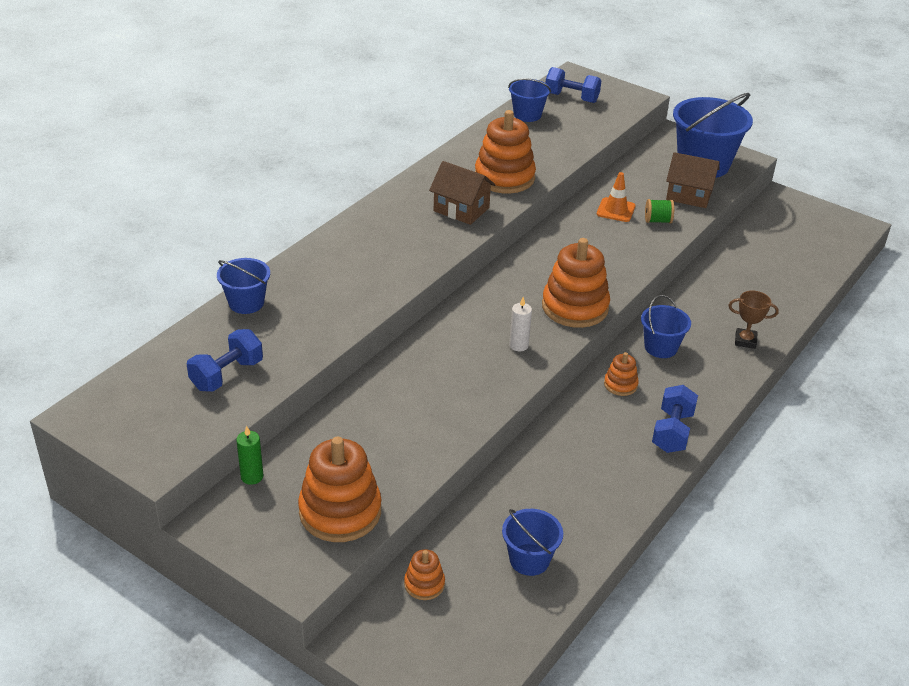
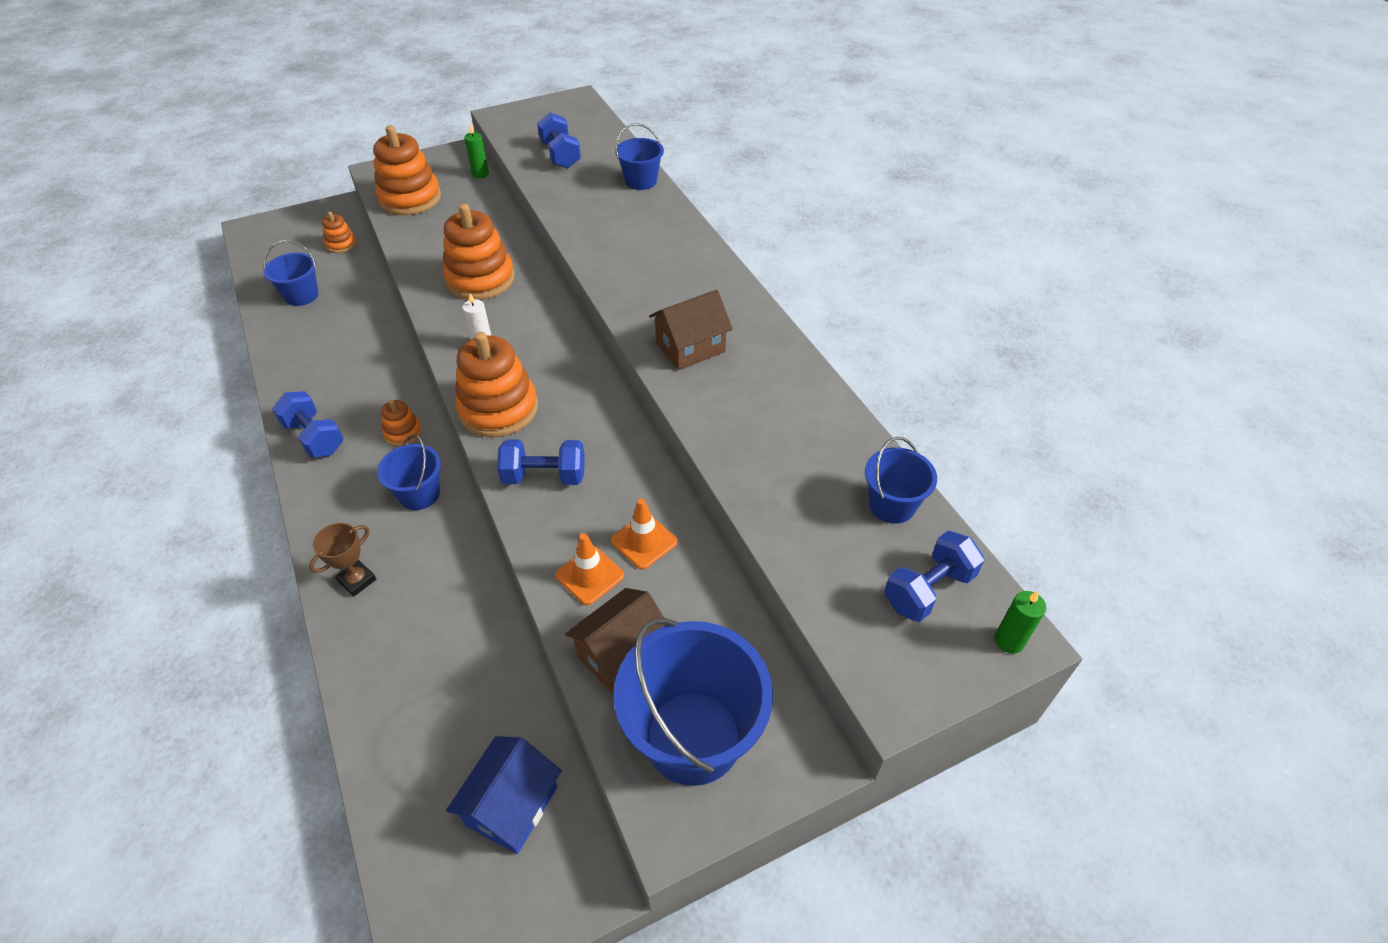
camera: 120 degrees right, 10 degrees up
(504, 177) = (734, 409): orange stacking toy -> orange stacking toy (480, 279)
(578, 76) = (1009, 641): none -> green candle
(610, 263) = (544, 476): none -> blue dumbbell
(657, 221) = (590, 575): green spool -> orange traffic cone
(782, 229) = (512, 806): none -> blue house

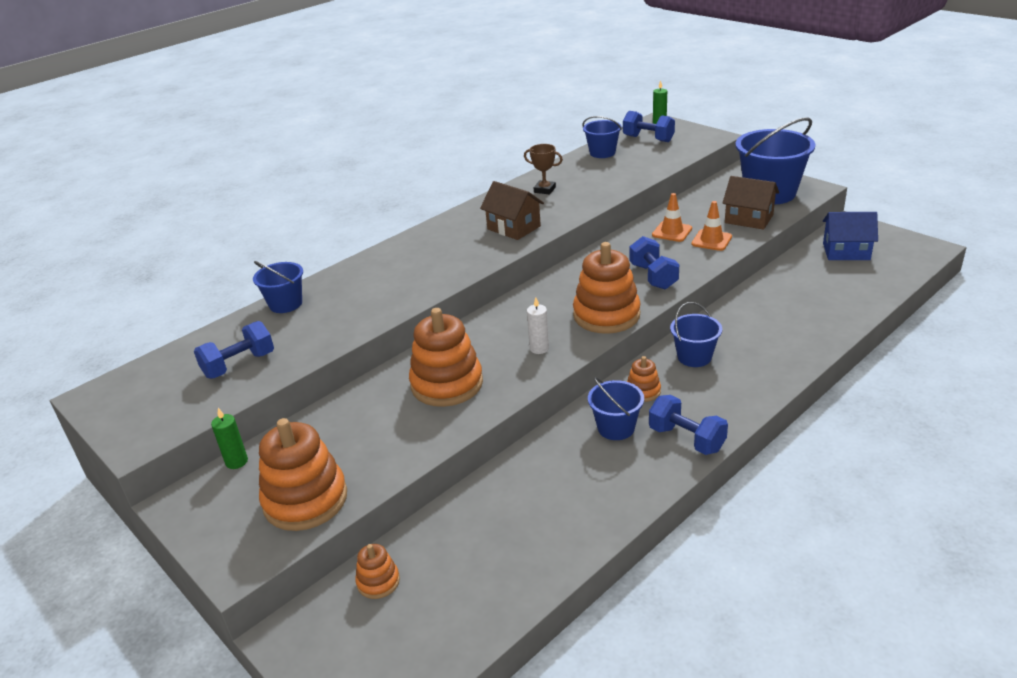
camera: 105 degrees left, 15 degrees down
(301, 295) = (496, 563): blue bucket -> blue bucket (616, 428)
(314, 438) = (686, 439): blue dumbbell -> blue dumbbell turned 75 degrees counterclockwise
(357, 580) = (786, 352): brown trophy -> brown trophy (544, 190)

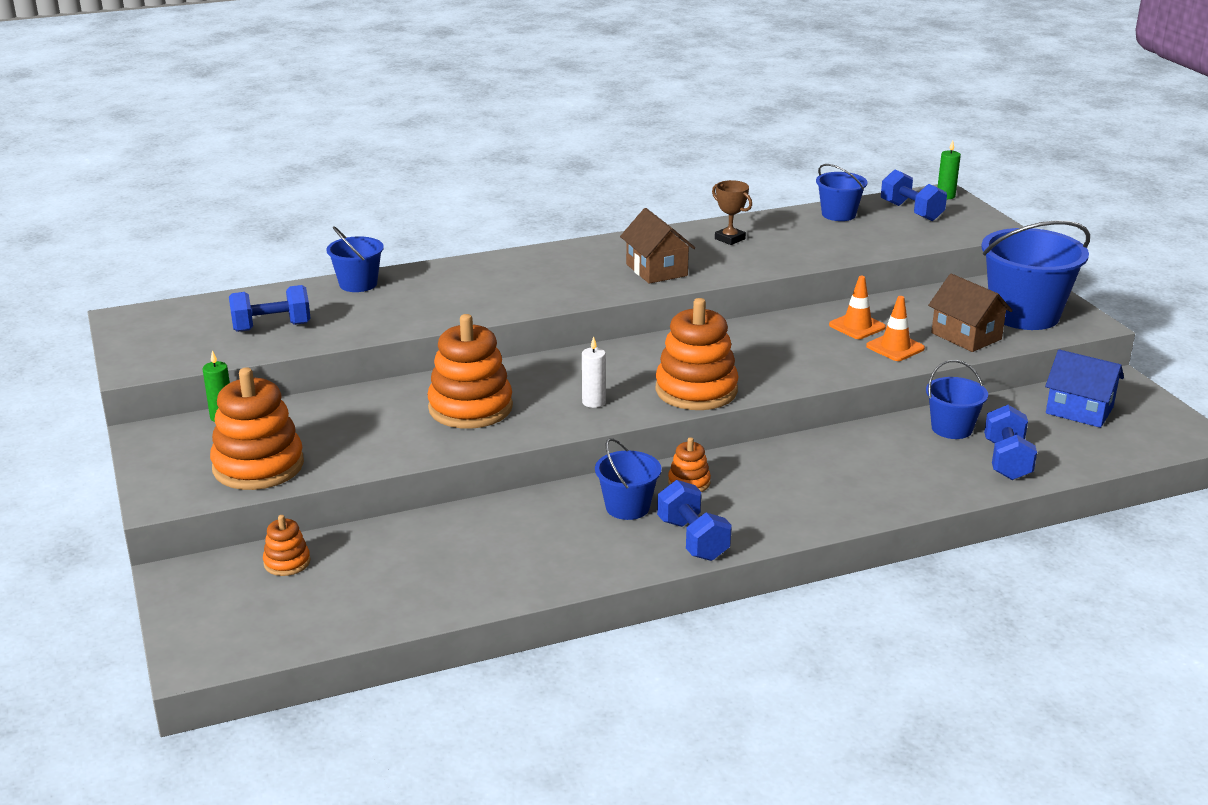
camera: 20 degrees right, 5 degrees down
(653, 276) = (787, 366): blue dumbbell -> blue dumbbell (1006, 460)
(694, 357) = (778, 467): blue bucket -> blue bucket (952, 428)

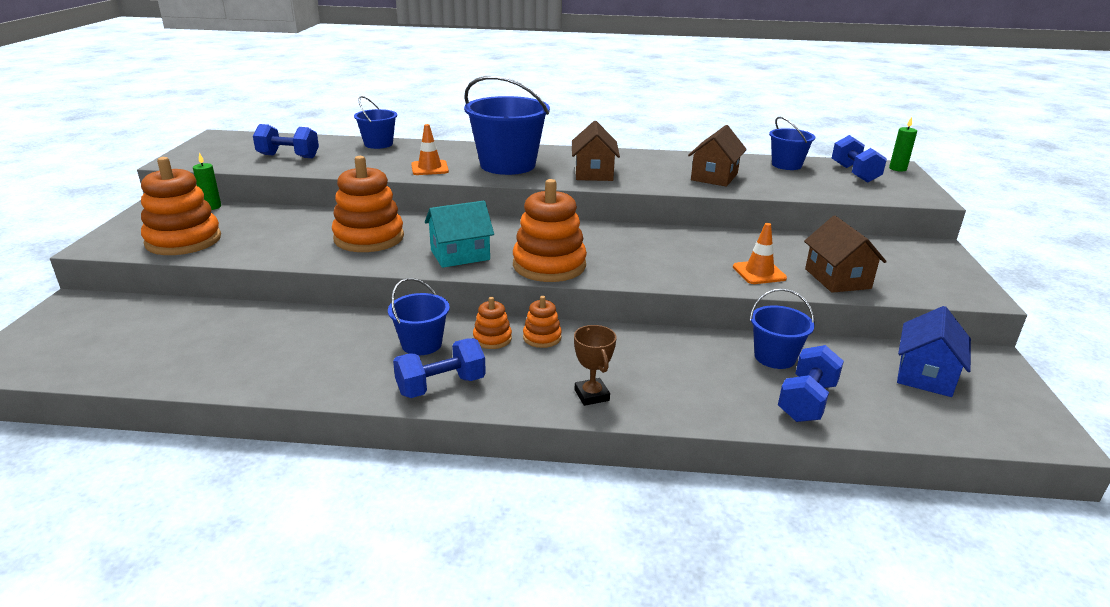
camera: 25 degrees right, 0 degrees up
(287, 562) = (144, 314): orange stacking toy -> orange stacking toy (542, 337)
(593, 402) = (460, 255): white candle -> turquoise house
(693, 539) = (441, 386): blue dumbbell -> blue dumbbell turned 60 degrees clockwise
(730, 239) = (676, 165): brown trophy -> brown trophy (591, 395)
(783, 247) = (714, 177): none -> brown house
(857, 326) = (740, 250): orange traffic cone -> orange traffic cone (429, 168)
(1024, 314) = (913, 274): blue bucket -> blue bucket (507, 165)
(1079, 410) = (925, 375): blue house -> blue house turned 60 degrees clockwise

